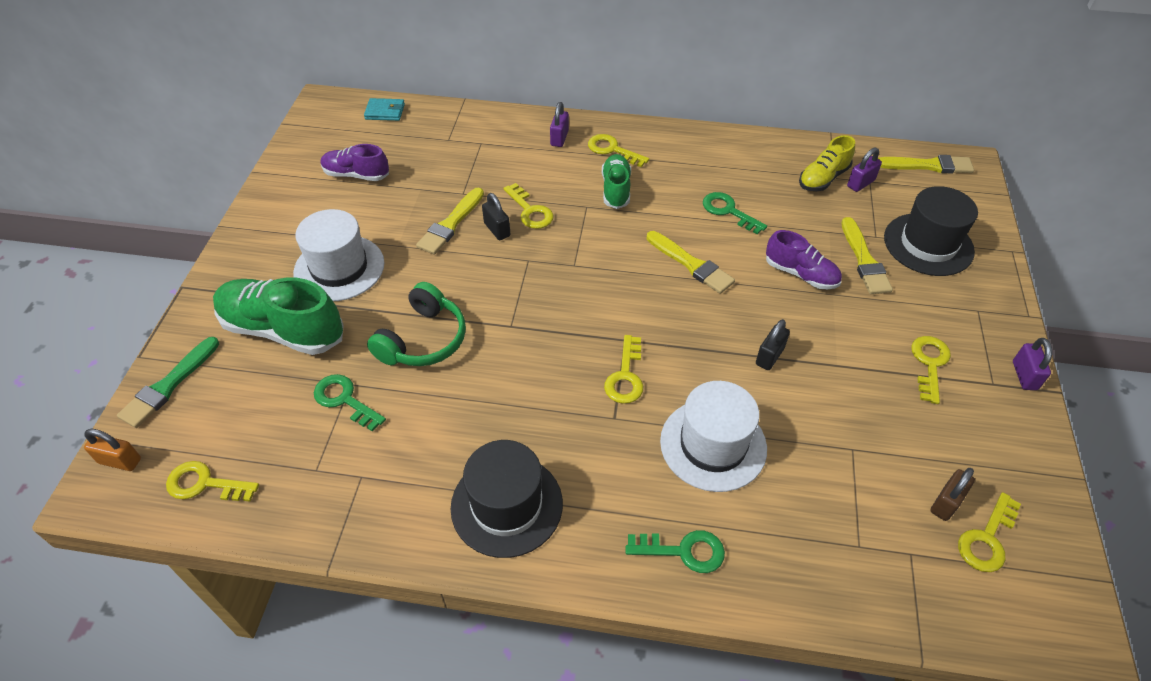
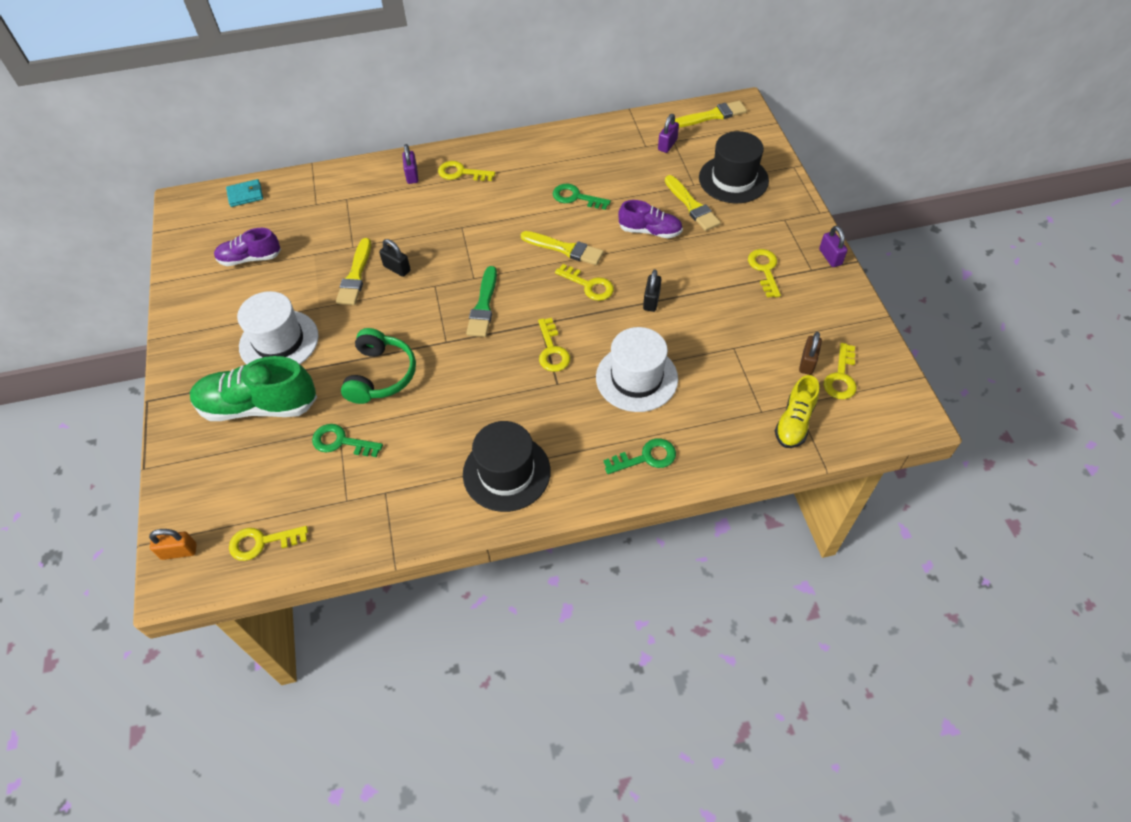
camera: 20 degrees left, 5 degrees up
(168, 385) = (185, 482): green brush -> green brush (483, 306)
(530, 211) = (417, 244): yellow key -> yellow key (589, 285)
(616, 189) = (479, 206): green shoe -> none
(823, 178) = (638, 149): yellow shoe -> yellow shoe (794, 422)

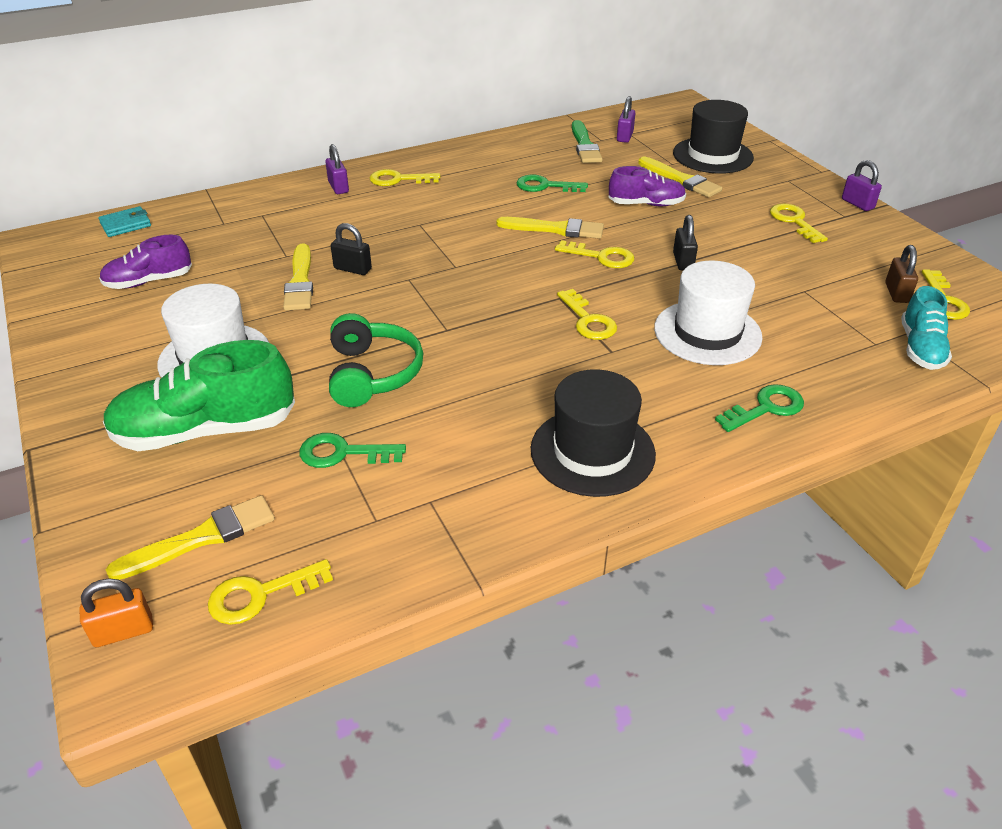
camera: 15 degrees left, 15 degrees down
(483, 306) = (480, 290): green brush -> green brush (585, 145)
(712, 115) = (659, 112): yellow brush -> yellow brush (201, 538)
(794, 422) = (920, 348): yellow shoe -> turquoise shoe

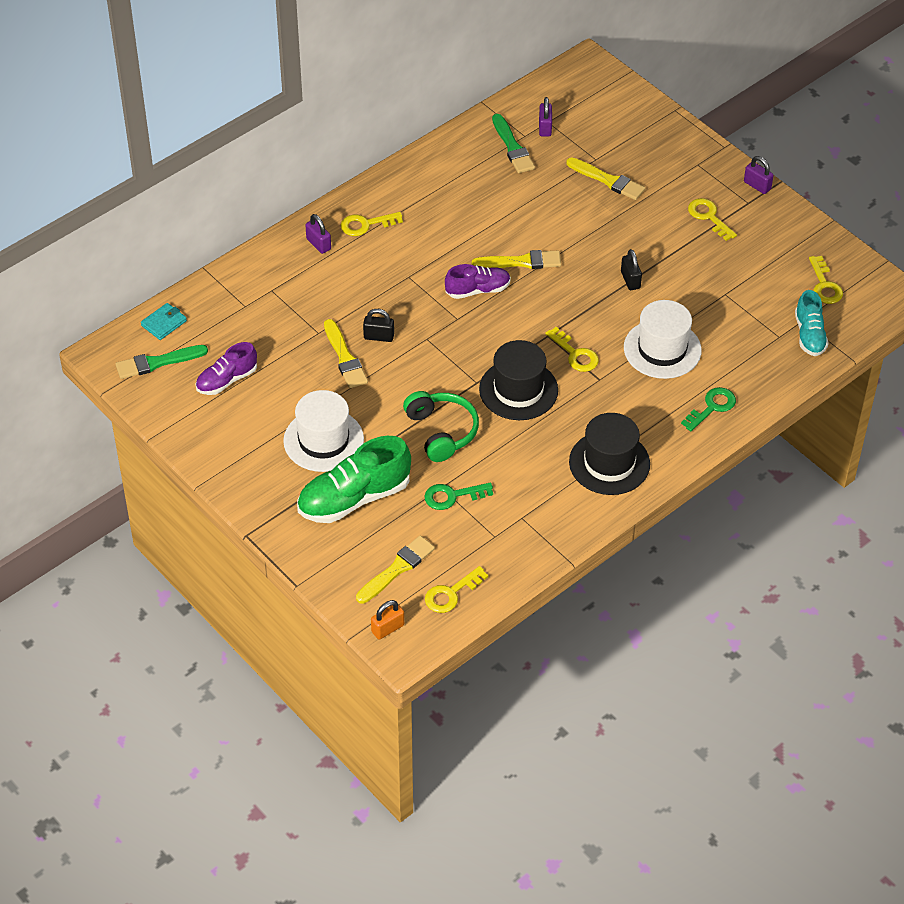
camera: 15 degrees left, 10 degrees up
(87, 255) = (157, 362): none -> green brush
(545, 186) = (495, 210): green key -> none
(601, 257) = (566, 287): yellow key -> none
(646, 204) = (586, 218): purple shoe -> purple shoe (477, 290)
(712, 155) = (628, 141): black hat -> black hat (518, 390)
(896, 293) = (791, 283): brown padlock -> none

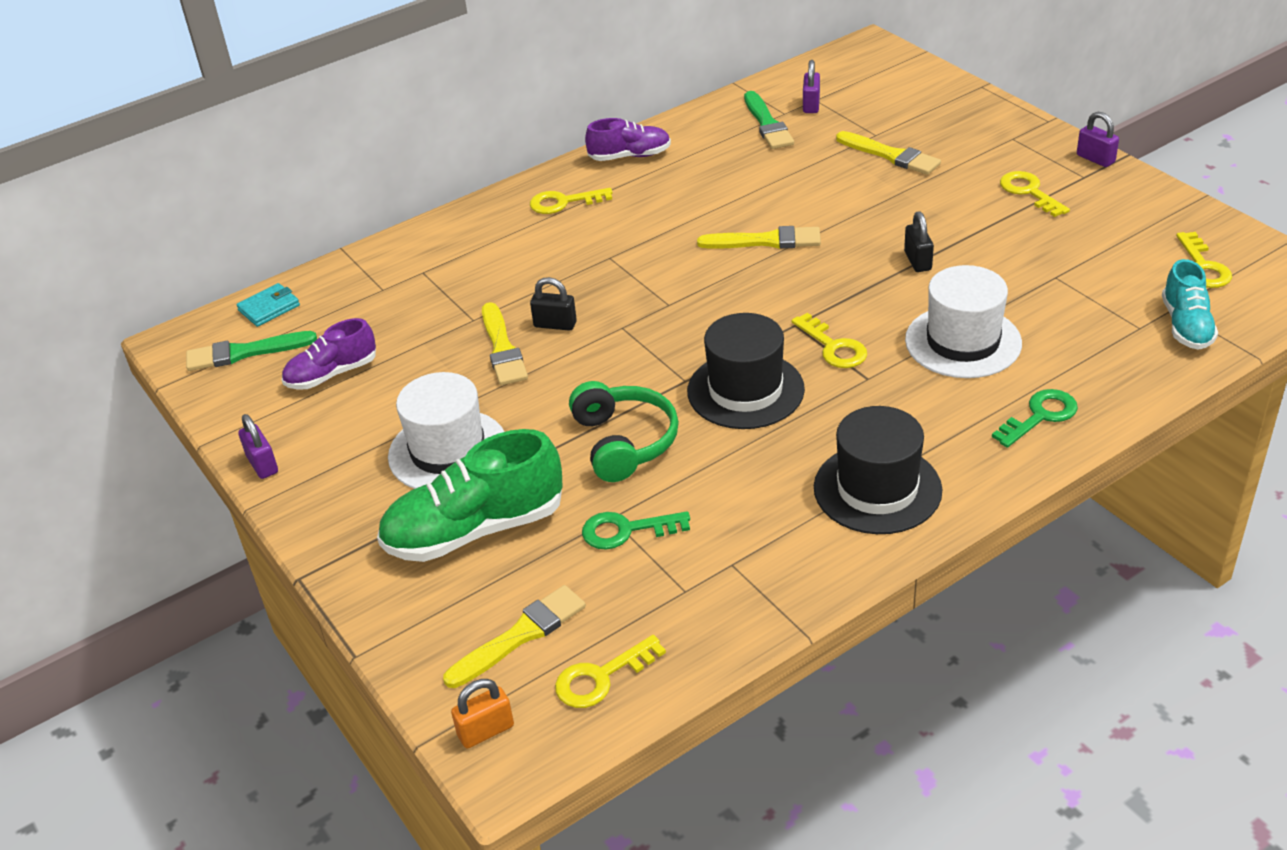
camera: 10 degrees right, 10 degrees down
(318, 244) = (497, 223): purple padlock -> purple padlock (262, 464)
(477, 290) = (702, 272): purple shoe -> purple shoe (630, 156)

